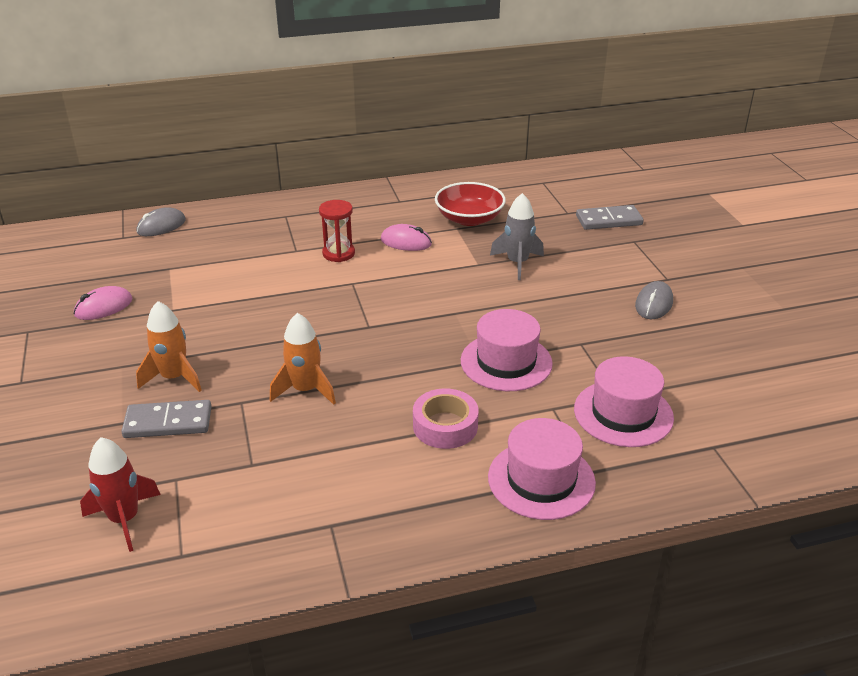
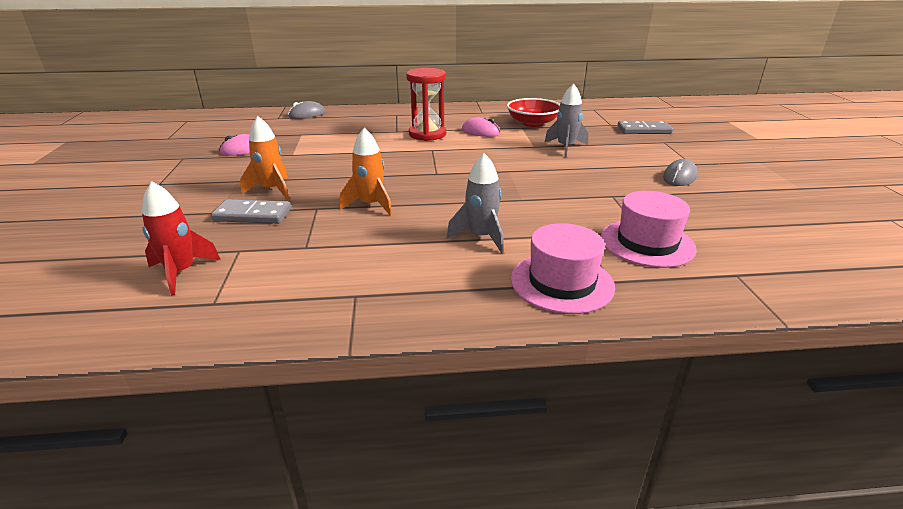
camera: 10 degrees right, 5 degrees down
(338, 253) = (427, 134): red hourglass -> red hourglass, size x1.51
(445, 426) = (481, 237): pink tape -> grey rocket
(506, 362) = (544, 202): pink hat -> none

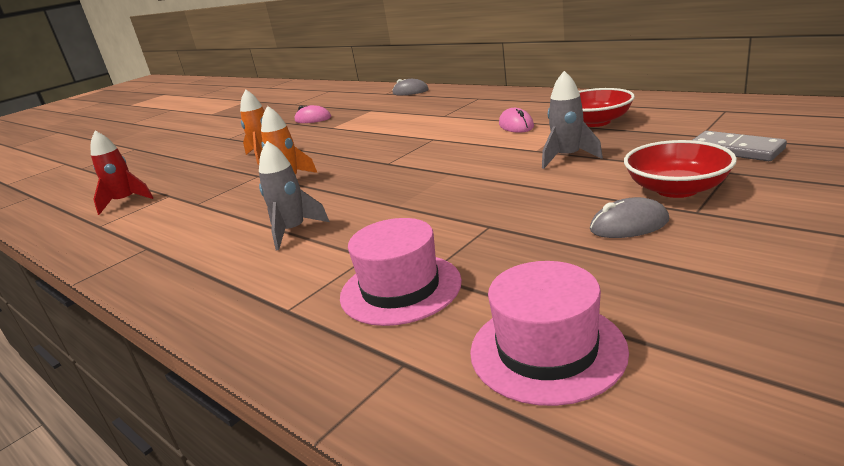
camera: 50 degrees right, 5 degrees down
(253, 215) = (221, 172): grey domino -> none
(427, 134) = (461, 122): red hourglass -> none
(562, 282) = (254, 293): pink hat -> pink hat (547, 350)
(660, 155) = (676, 189): none -> red bowl

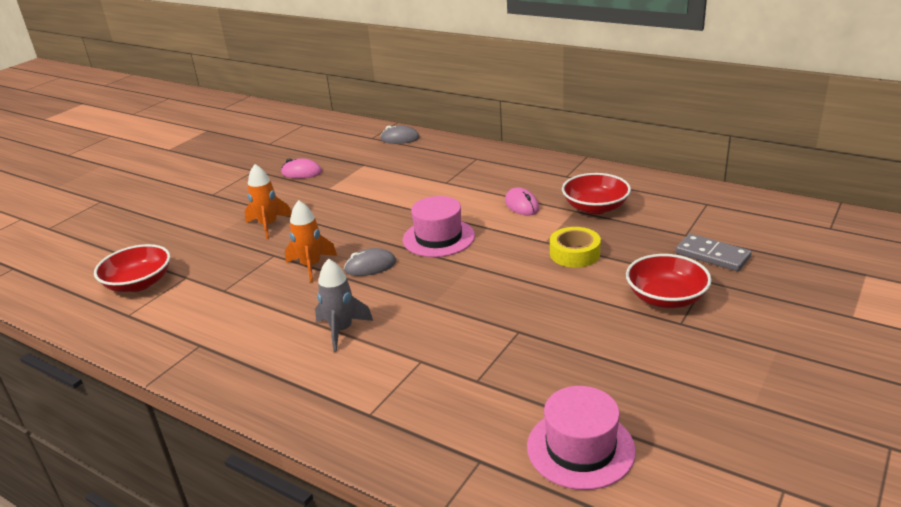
camera: 10 degrees left, 5 degrees up
(125, 202) = (139, 283): red rocket -> red bowl
(400, 288) = (459, 394): pink hat -> pink hat (438, 238)
(567, 157) = (574, 253): grey rocket -> yellow tape
(629, 225) = (630, 335): grey mouse -> grey mouse (370, 266)

